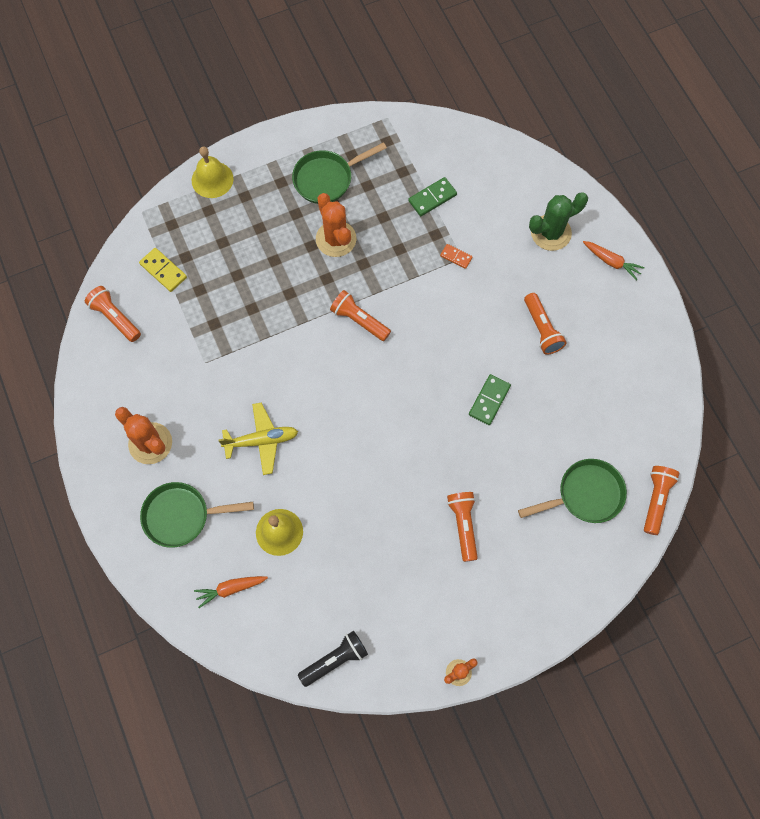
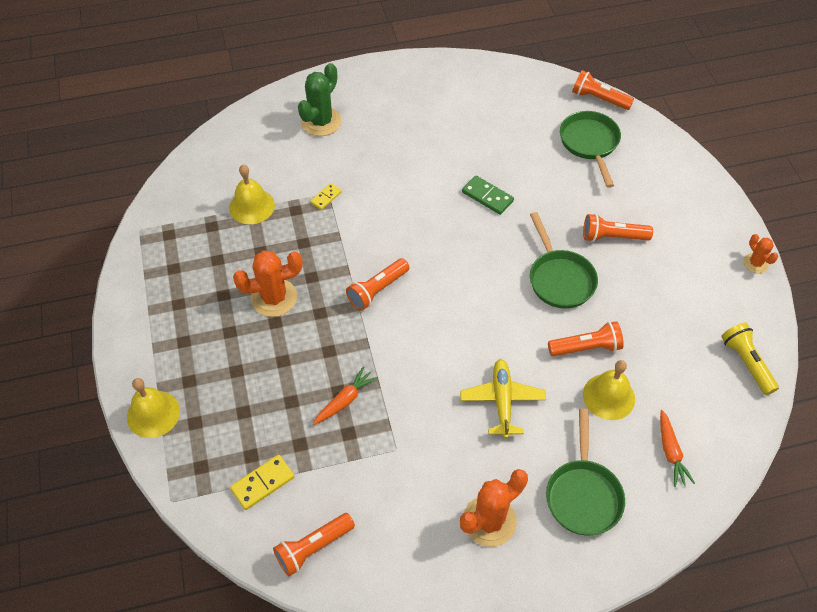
camera: 80 degrees left, 15 degrees down
(327, 179) = (195, 296): green pan -> green pan (559, 279)
(335, 659) = (746, 363): black flashlight -> yellow flashlight
(432, 198) = (252, 206): green domino -> yellow bell
(456, 257) = (326, 197): orange domino -> yellow domino
(542, 329) = (421, 145): orange flashlight -> orange flashlight (586, 347)
(551, 233) = (321, 122): green cactus -> green cactus turned 45 degrees clockwise
(611, 262) = (364, 85): orange carrot -> orange carrot (344, 400)

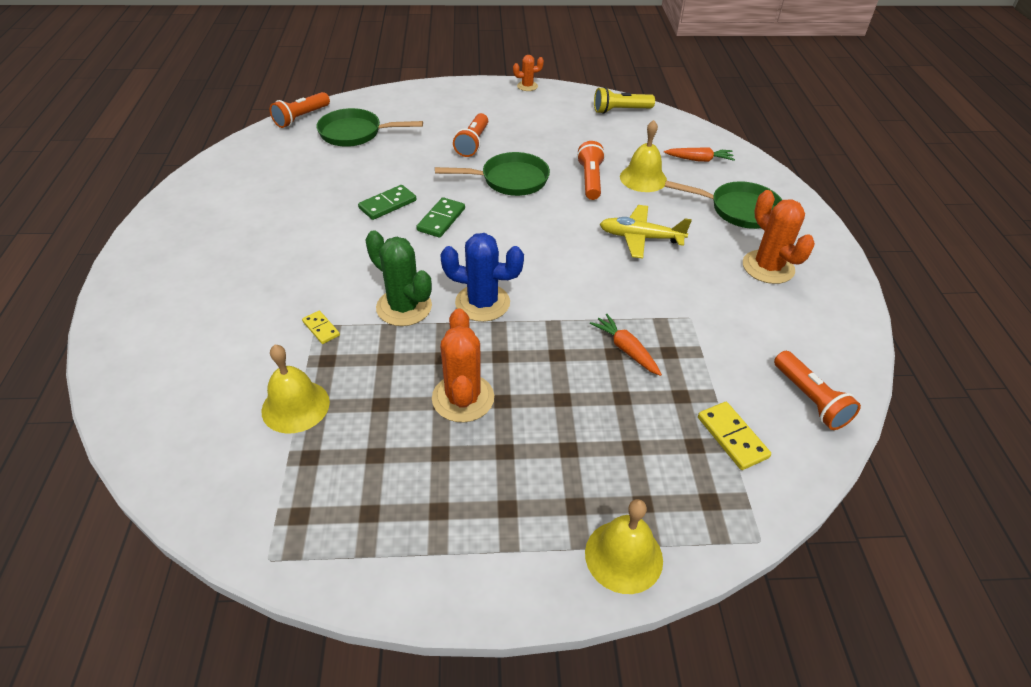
camera: 80 degrees left, 10 degrees down
(321, 122) = (186, 317): green cactus -> green cactus (404, 307)
(377, 290) = (482, 303): orange flashlight -> blue cactus
(478, 239) = (441, 219): none -> green domino

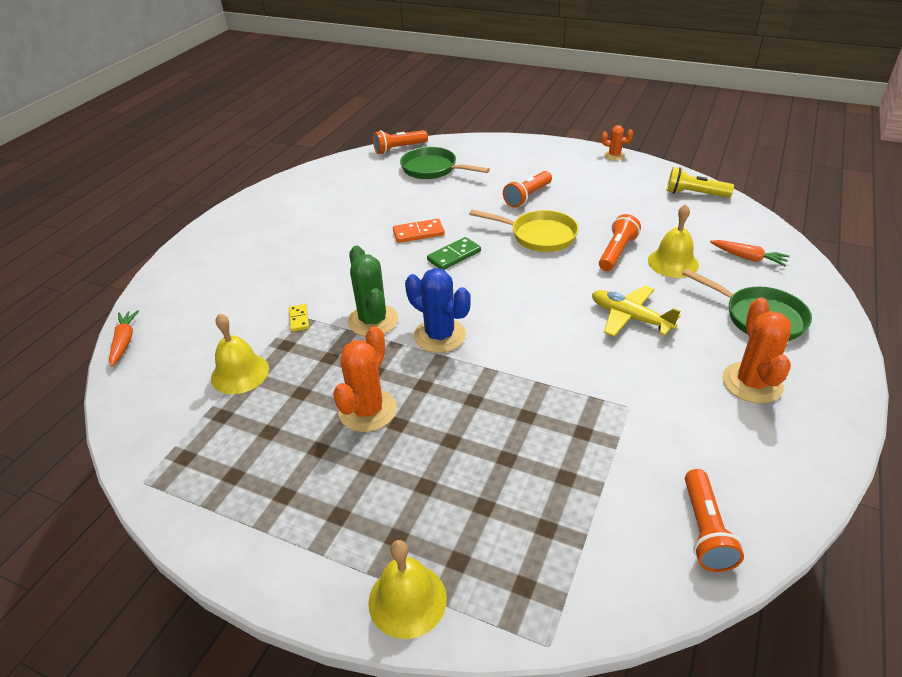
camera: 30 degrees right, 5 degrees down
(387, 204) = (418, 233): green domino -> orange domino
(510, 180) = (539, 235): green pan -> yellow pan
(626, 350) = (542, 417): orange carrot -> orange carrot (124, 342)
(732, 437) = (591, 535): yellow domino -> none

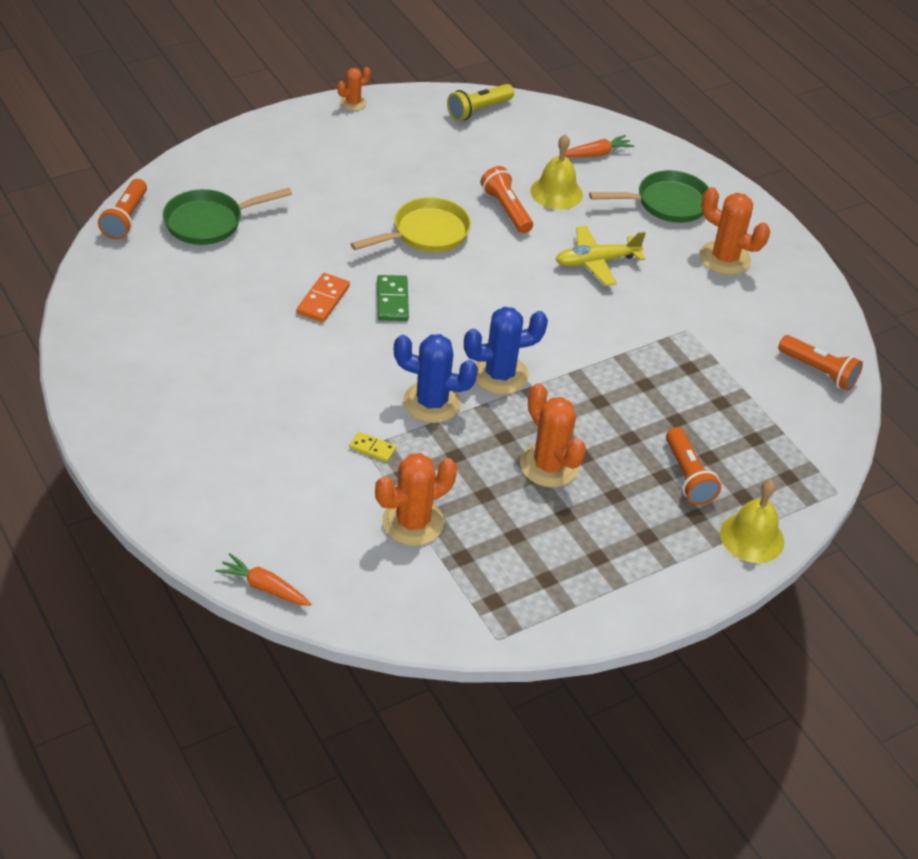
camera: 60 degrees left, 5 degrees up
(240, 373) = (413, 522): yellow bell -> orange cactus
(373, 320) = (431, 403): green cactus -> blue cactus
(527, 197) = (352, 198): orange flashlight -> orange flashlight (688, 476)

